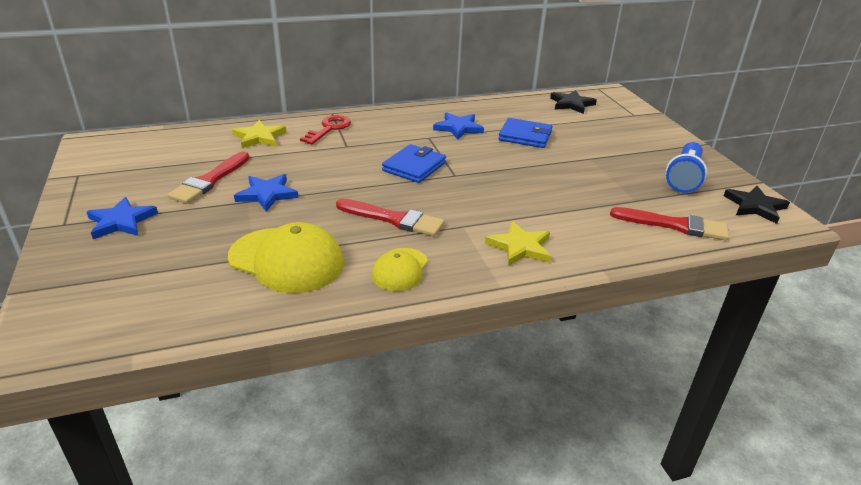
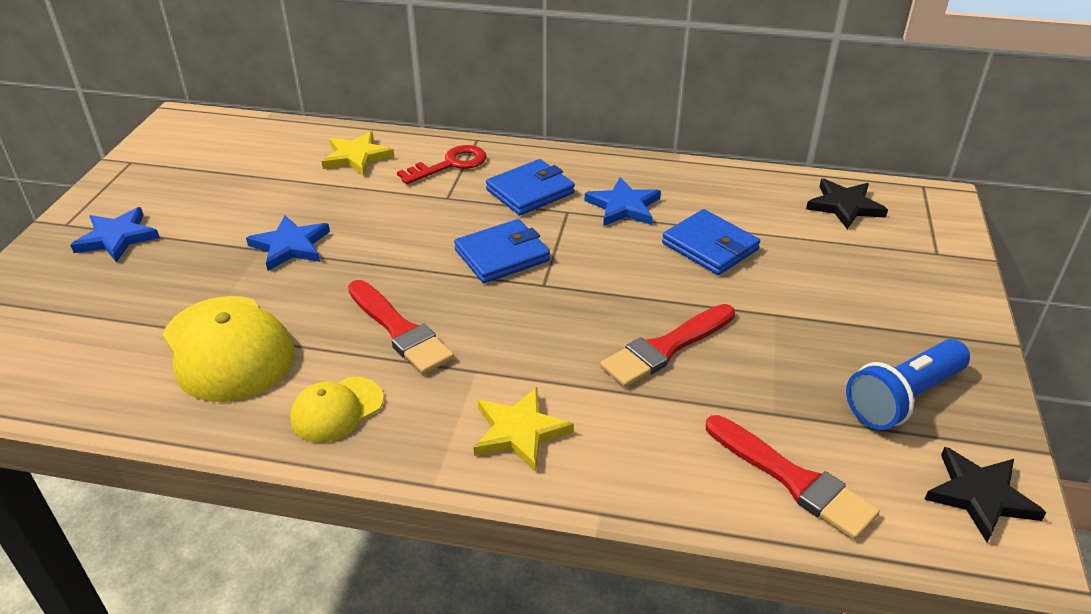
camera: 30 degrees right, 5 degrees up
(210, 180) = (248, 207): red brush -> red brush (666, 348)
(395, 132) = (530, 191): none -> blue wallet

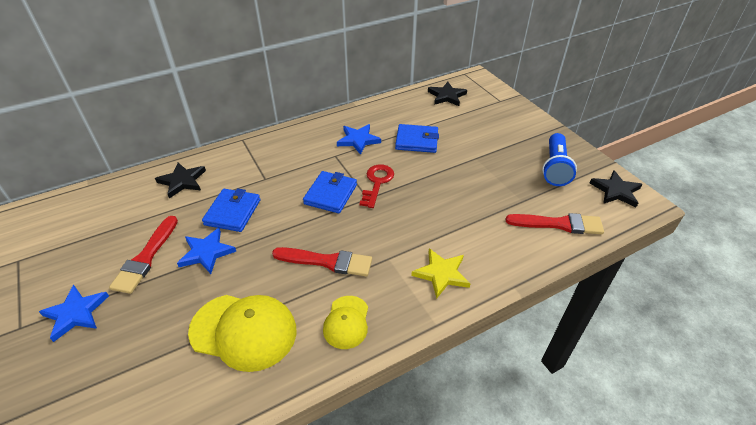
camera: 40 degrees left, 5 degrees up
(356, 157) = (182, 181): yellow star -> black star
(450, 164) = (244, 160): red key -> red key (377, 183)
(530, 191) = (305, 154): blue wallet -> blue wallet (233, 212)
(666, 348) = (453, 197): red brush -> red brush (146, 258)

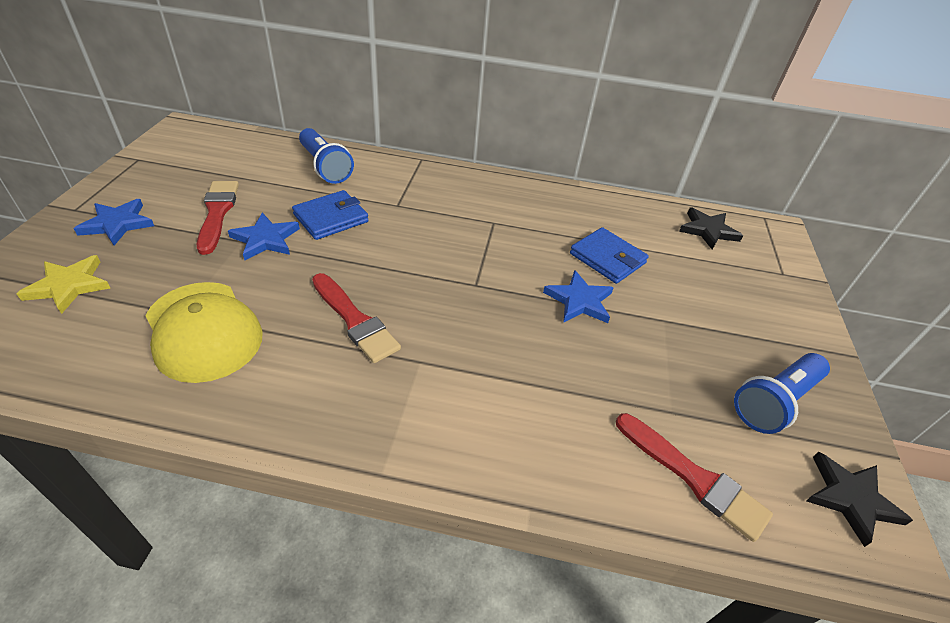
camera: 35 degrees right, 0 degrees up
(146, 258) = (217, 213): red brush -> red brush turned 120 degrees clockwise
(182, 181) = (325, 167): black star -> blue flashlight
(330, 194) = (441, 257): blue wallet -> none
(346, 322) = (296, 394): yellow cap -> none
(358, 140) = (538, 221): blue star -> blue star (579, 301)
(377, 183) = (505, 275): red key -> none
(441, 274) = (457, 422): yellow star -> yellow star (69, 286)

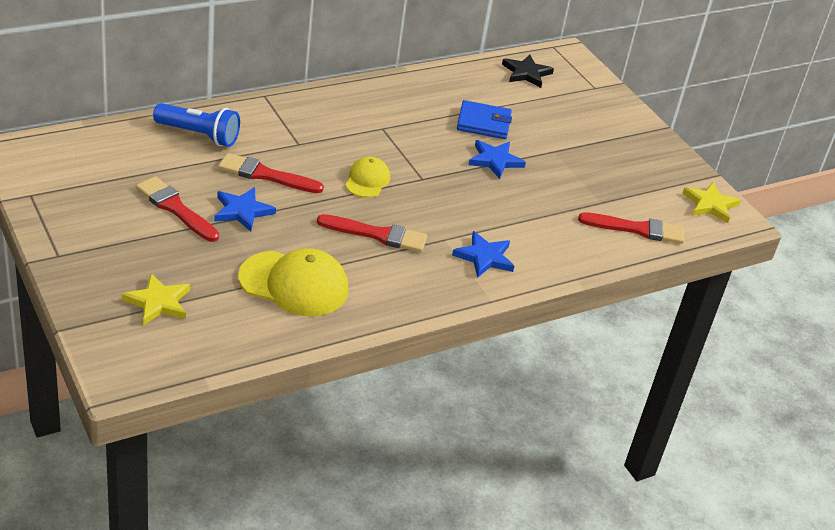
camera: 40 degrees left, 5 degrees down
(117, 224) = (113, 250): blue star -> blue star (484, 257)
(331, 218) = (265, 175): blue wallet -> red brush
(417, 262) = (367, 180): none -> yellow cap
(775, 401) = (646, 172): blue flashlight -> none
(851, 498) = (710, 204): black star -> yellow star

